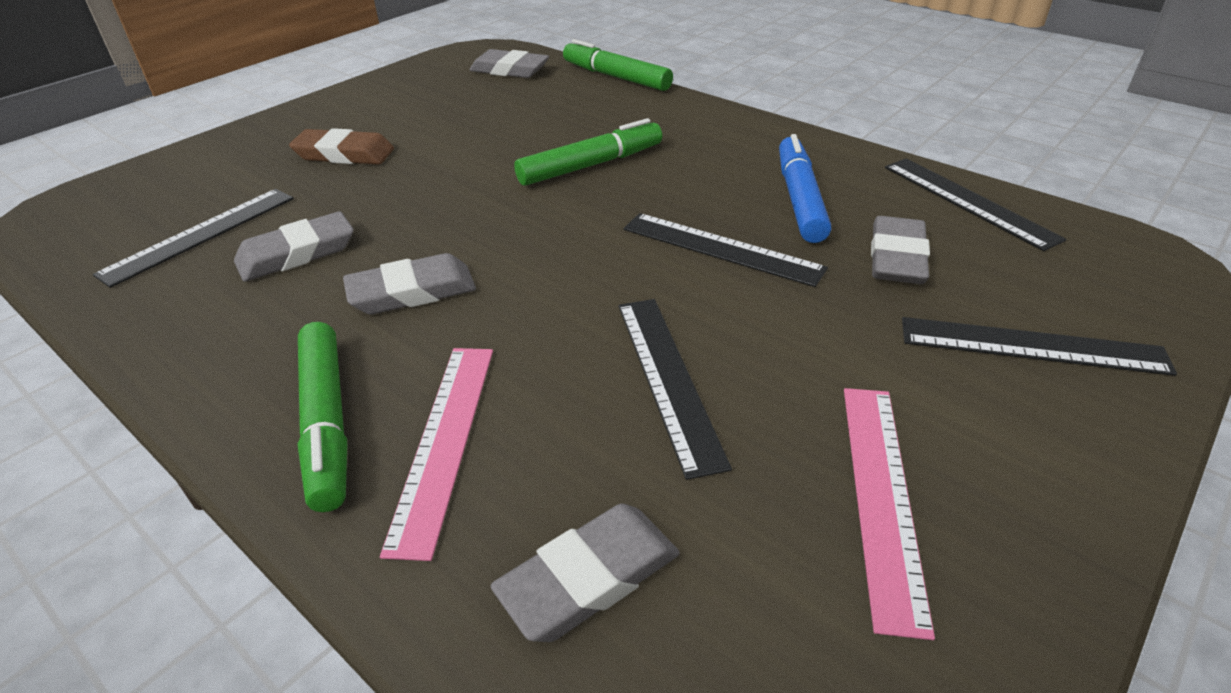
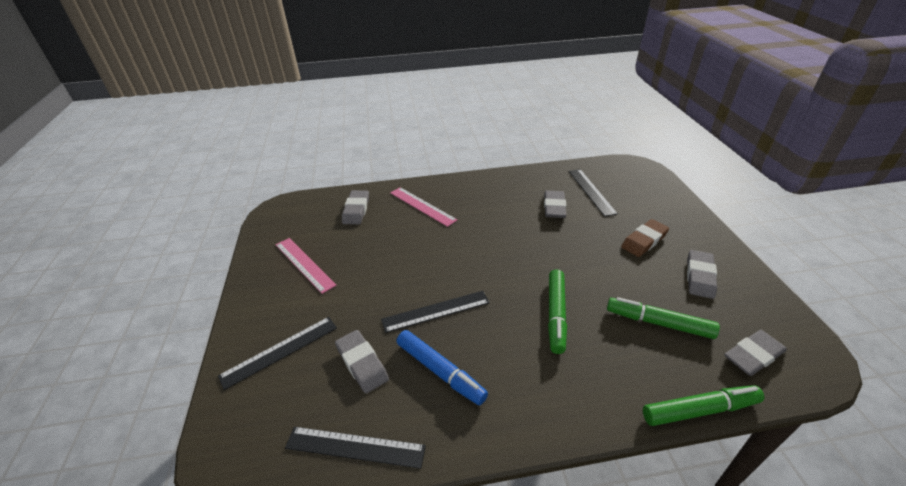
camera: 130 degrees right, 0 degrees up
(327, 421) = (453, 192): green marker -> green marker (659, 323)
(412, 292) = (499, 223): grey eraser -> grey eraser (699, 277)
(668, 379) = (390, 253): black ruler -> none

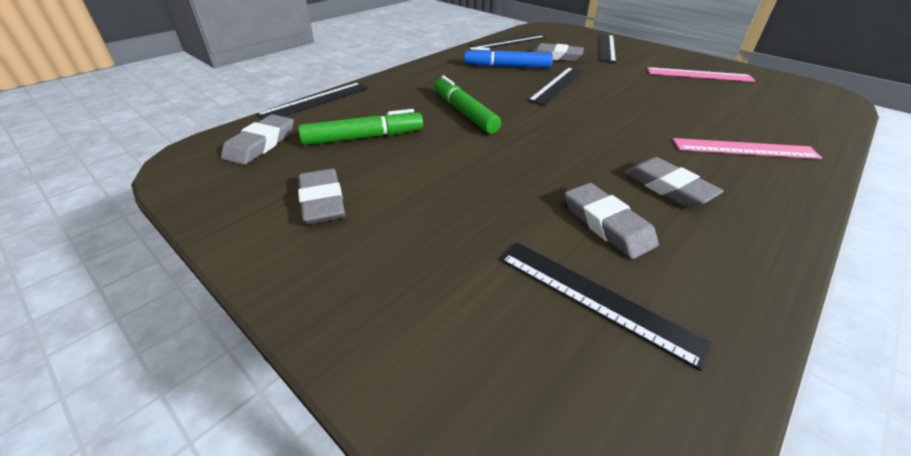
camera: 140 degrees right, 0 degrees up
(356, 210) = (781, 118): grey eraser -> grey eraser (668, 187)
(644, 241) = (423, 225): brown eraser -> none
(699, 410) = (315, 101): green marker -> black ruler

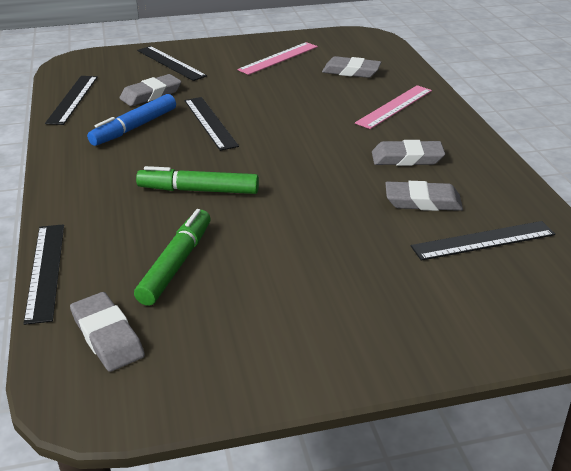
camera: 55 degrees left, 5 degrees down
(322, 201) = (267, 321): grey eraser -> grey eraser (351, 71)

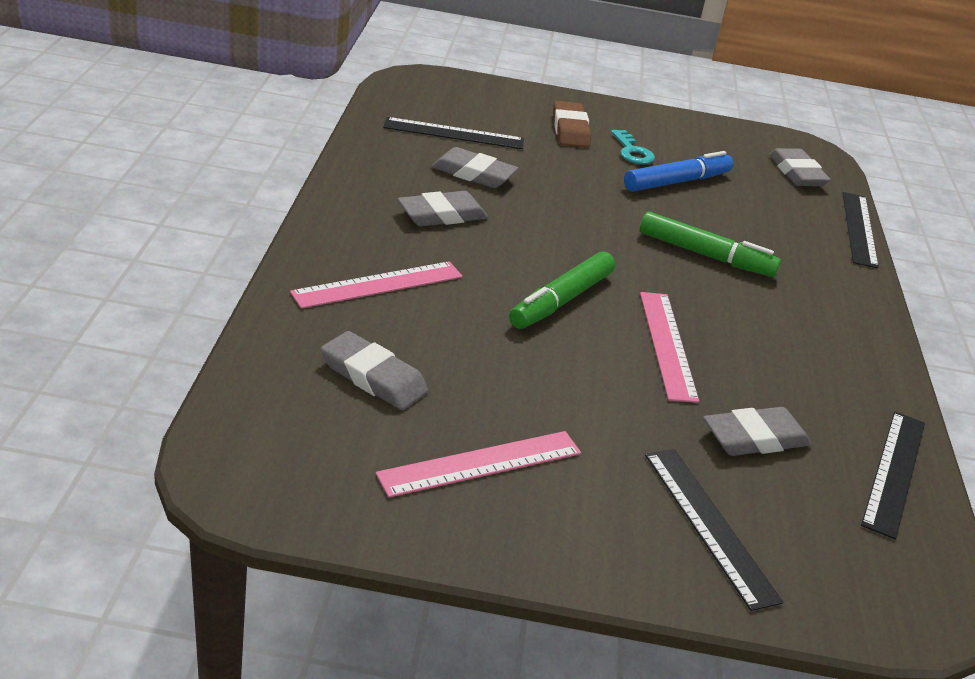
camera: 165 degrees left, 0 degrees up
(135, 127) = (781, 371): blue marker -> blue marker (676, 182)
(175, 264) = (739, 199): green marker -> green marker (562, 300)
(210, 122) = (667, 344): black ruler -> pink ruler
(307, 289) = (632, 152): none -> turquoise key
(389, 297) = (570, 130): none -> brown eraser
(407, 158) = (442, 215): grey eraser -> grey eraser turned 45 degrees counterclockwise

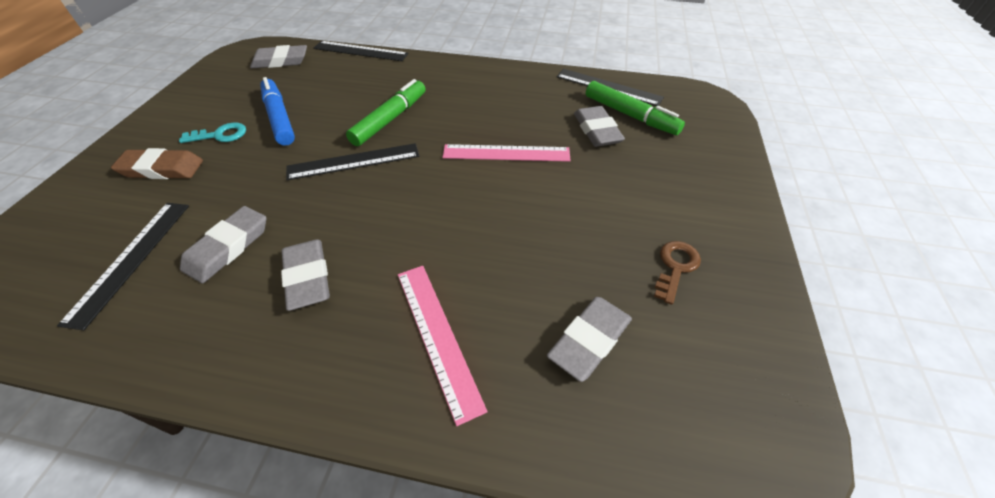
camera: 80 degrees left, 15 degrees up
(481, 463) = (675, 267): pink ruler -> brown key
(562, 300) = (455, 202): green marker -> green marker (630, 115)
(709, 525) = (685, 161): black ruler -> black ruler (354, 161)

